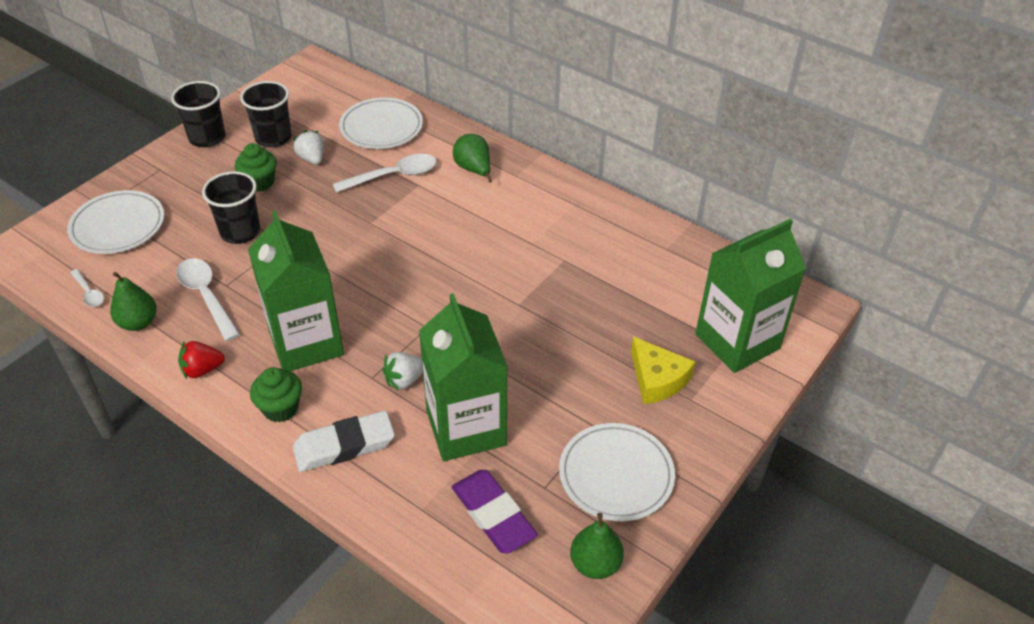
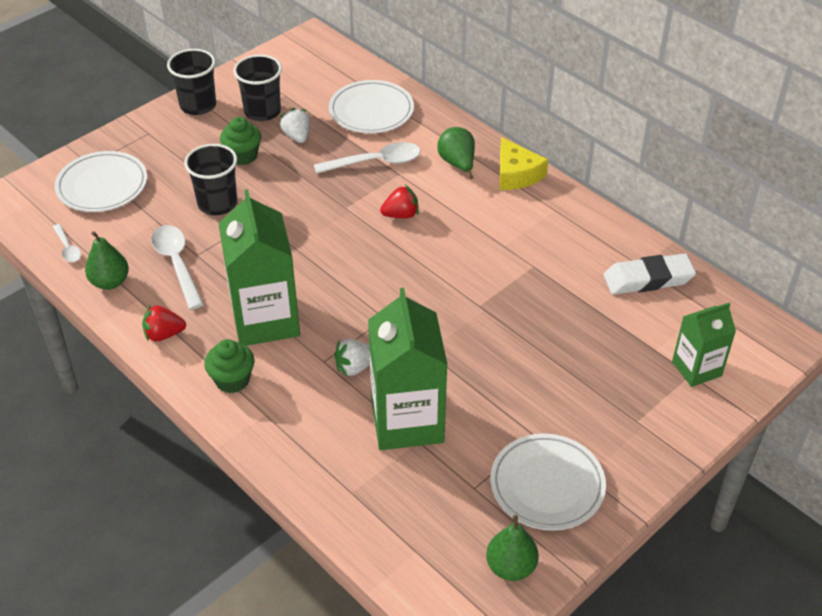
camera: 10 degrees right, 0 degrees up
(344, 445) = (287, 423): white eraser -> white eraser (648, 279)
(426, 224) = (401, 215): none -> red strawberry
(493, 515) = (419, 507): purple eraser -> none
(657, 379) = (606, 397): yellow cheese -> yellow cheese (516, 174)
(737, 341) = (696, 369): green carton -> green carton, size x0.58

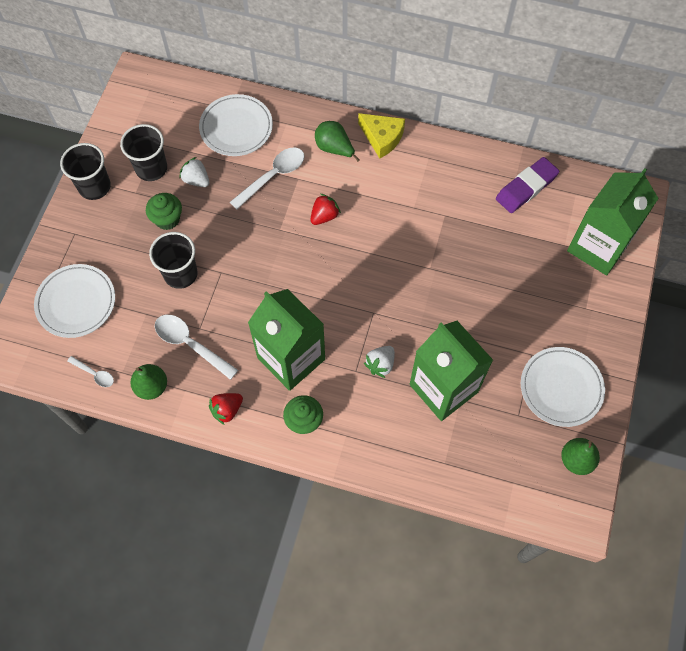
camera: 30 degrees left, 20 degrees up
(648, 279) = (526, 188): white eraser -> purple eraser
(696, 369) = (598, 247): green carton -> green carton, size x1.72

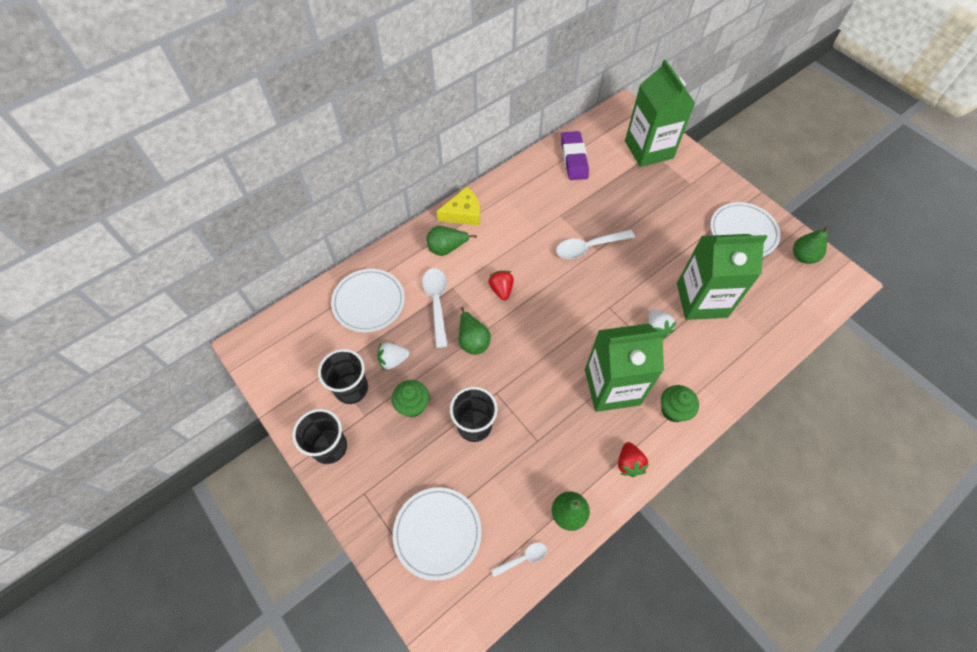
camera: 55 degrees left, 5 degrees down
(191, 344) = (548, 457): white spoon -> white spoon (589, 247)
(257, 225) = (473, 340): none -> green pear

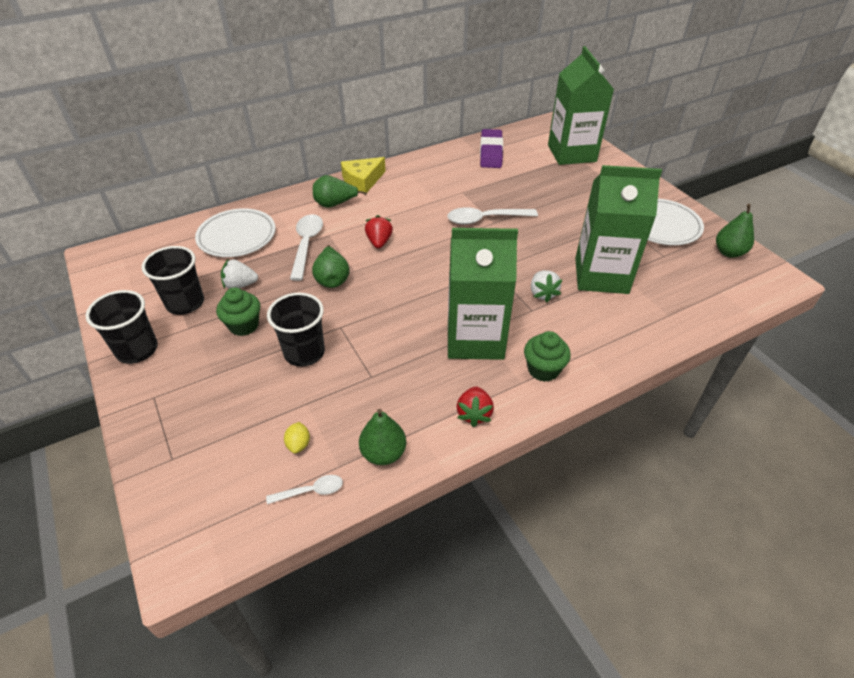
camera: 10 degrees right, 15 degrees down
(437, 533) = (219, 448): white plate -> none
(463, 213) = (362, 181): yellow cheese -> yellow cheese turned 150 degrees clockwise
(499, 517) = (298, 444): none -> yellow lemon

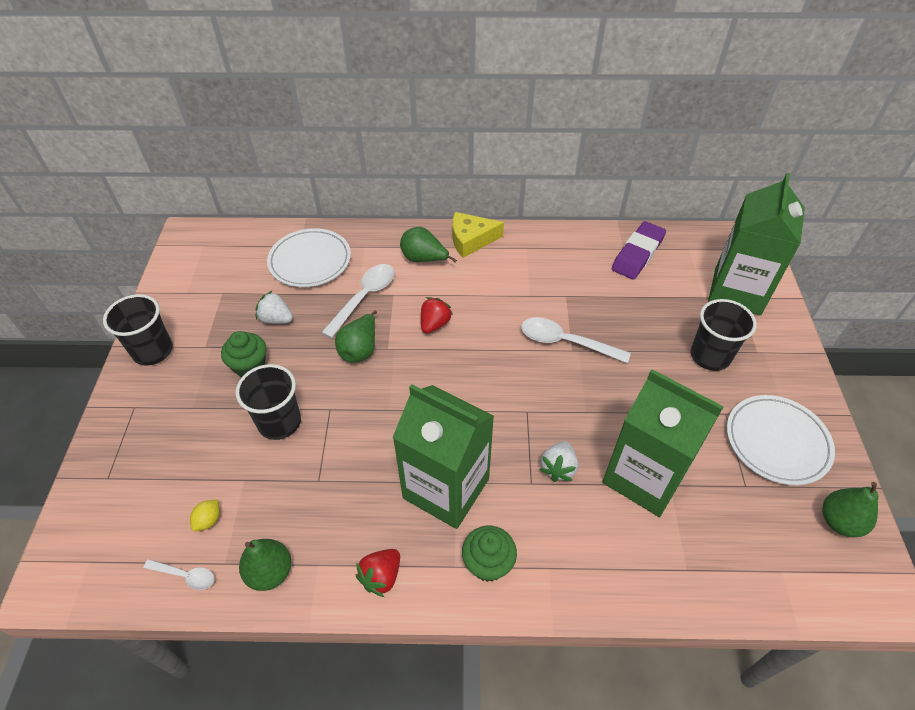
camera: 30 degrees right, 5 degrees up
(185, 303) = (220, 318): black cup -> black cup (710, 356)

